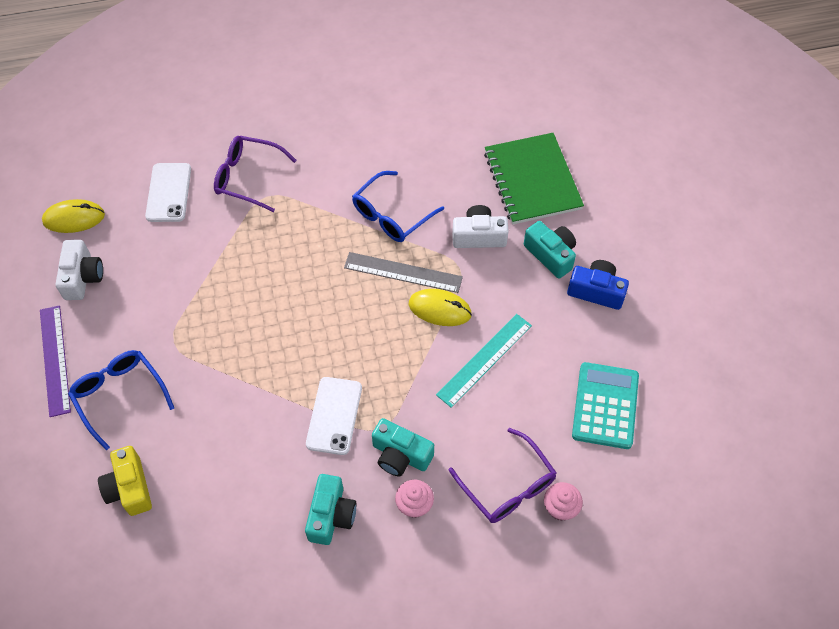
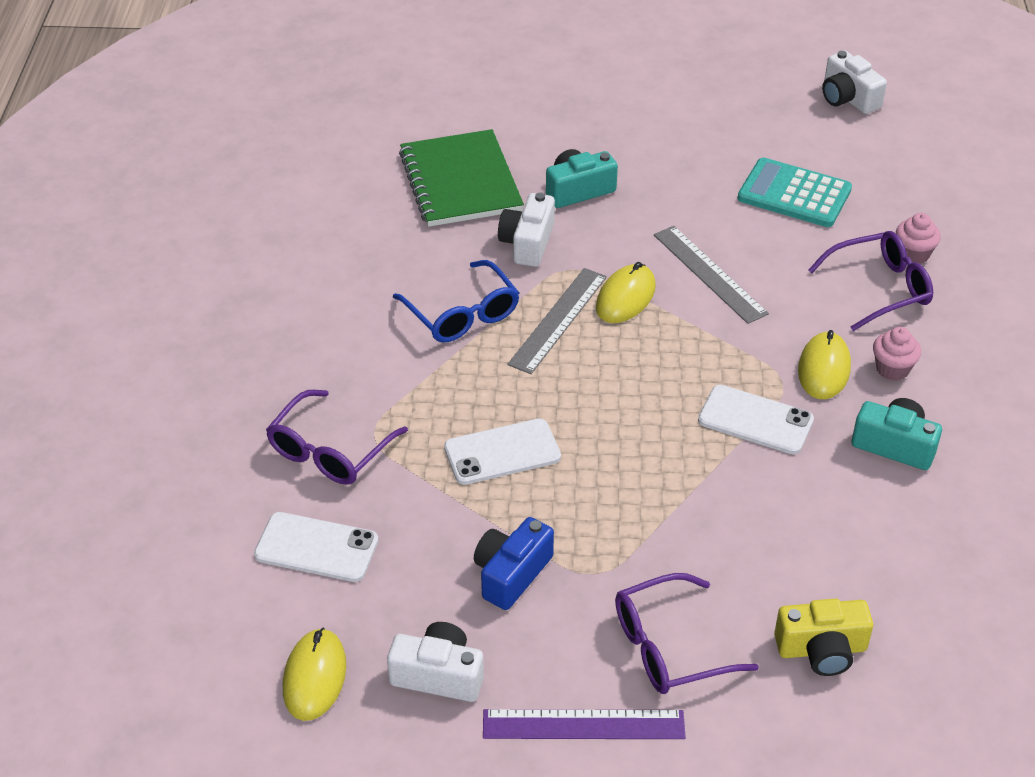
camera: 75 degrees left, 15 degrees down
(119, 396) = (669, 647): blue glasses -> purple glasses
(267, 268) = (502, 452): none -> white phone
(400, 455) = (823, 369): turquoise camera -> yellow mouse
(484, 360) = (709, 274): turquoise ruler -> grey ruler
(532, 180) = (461, 181): green notebook -> green notebook turned 75 degrees clockwise
(596, 291) = (642, 167): blue camera -> blue camera (511, 574)
(760, 431) = (848, 98): none -> white camera

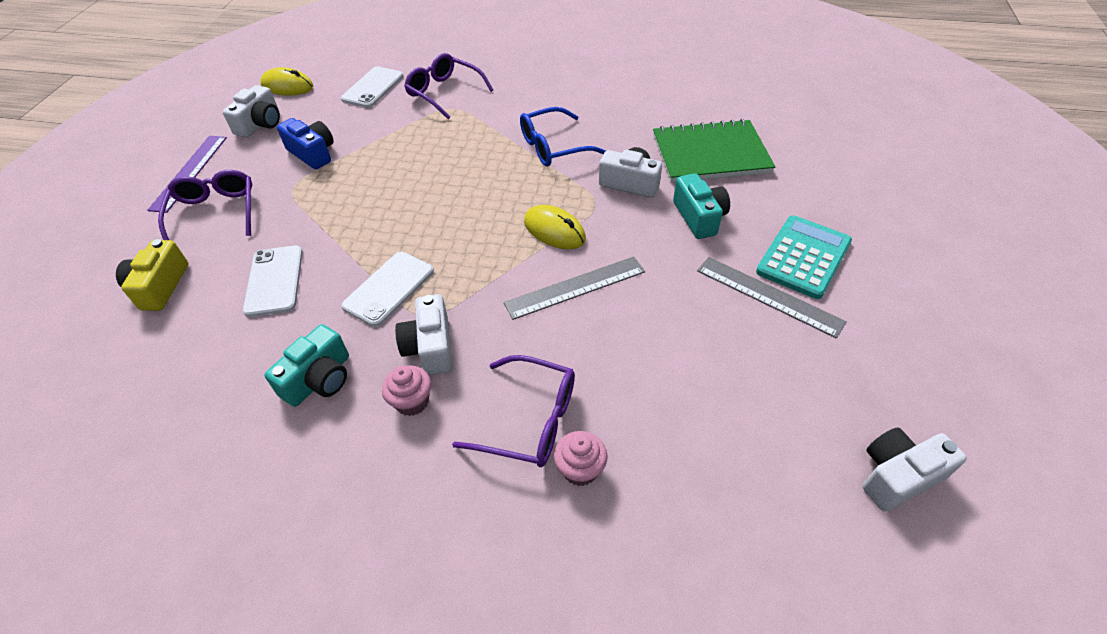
camera: 100 degrees right, 5 degrees up
(502, 452) = (413, 156): white phone -> white phone (274, 281)
(558, 320) = (536, 192): grey ruler -> grey ruler (768, 296)
(794, 194) = (693, 376): turquoise calculator -> turquoise calculator (803, 257)
(823, 369) = (430, 347): yellow mouse -> white camera
(879, 288) = (529, 420): purple glasses -> purple glasses turned 60 degrees counterclockwise

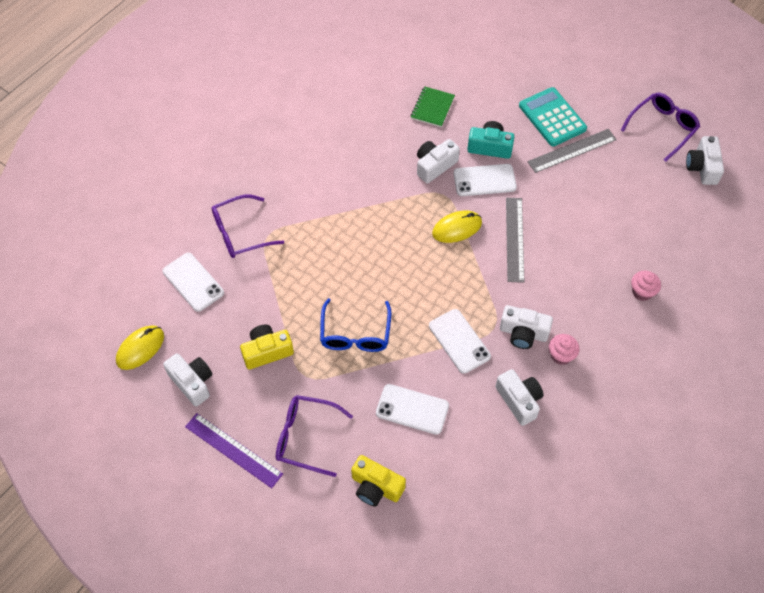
camera: 65 degrees left, 10 degrees up
(313, 153) = (267, 351): blue camera -> yellow camera
(319, 379) = (519, 400): turquoise camera -> white camera
(529, 420) = (601, 302): purple glasses -> purple glasses (662, 128)
(553, 147) = (365, 191): blue glasses -> blue glasses (355, 334)
(644, 230) = (484, 180): none -> white phone
(710, 154) = (432, 108): green notebook -> green notebook, size x0.54

